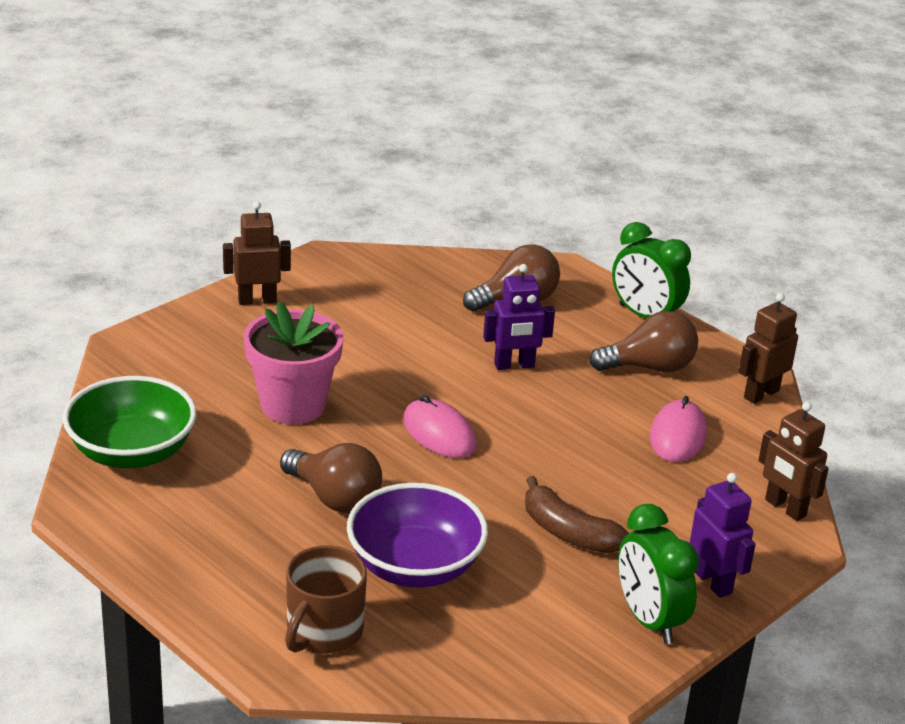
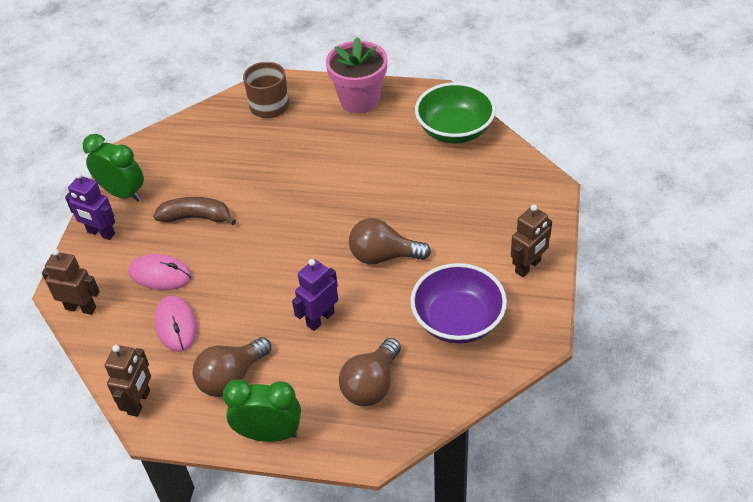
camera: 150 degrees right, 15 degrees up
(293, 405) = (414, 205): pink flower pot -> pink flower pot (359, 100)
(334, 498) = (331, 166): brown light bulb -> brown light bulb (383, 256)
(415, 566) = (257, 155): purple bowl -> purple bowl (458, 321)
(439, 433) = (317, 237): pink mouse -> pink mouse (160, 274)

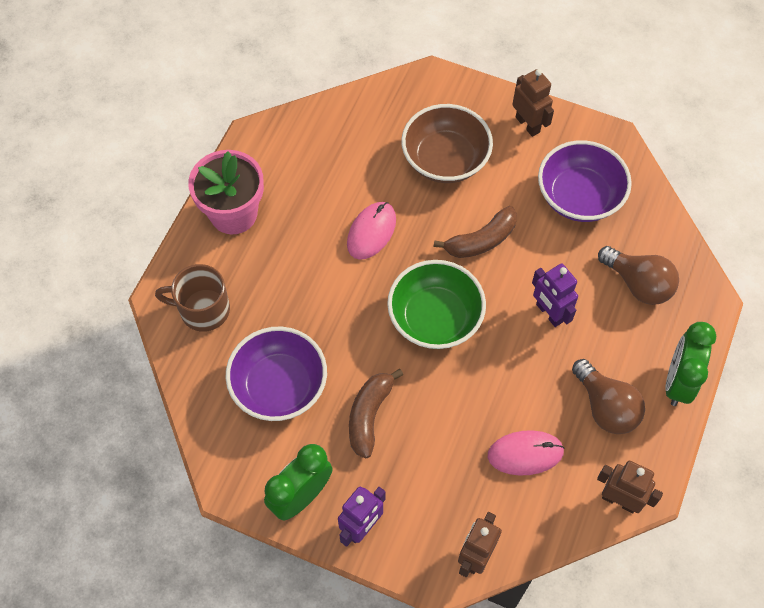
camera: 80 degrees left, 15 degrees up
(160, 274) = (447, 463): pink mouse -> pink mouse (371, 232)
(212, 160) = (279, 386): none -> purple bowl
(383, 256) = (481, 240): brown light bulb -> brown banana
(455, 130) = (319, 135): green bowl -> green bowl (435, 318)
(462, 215) = (445, 159): none -> brown bowl

